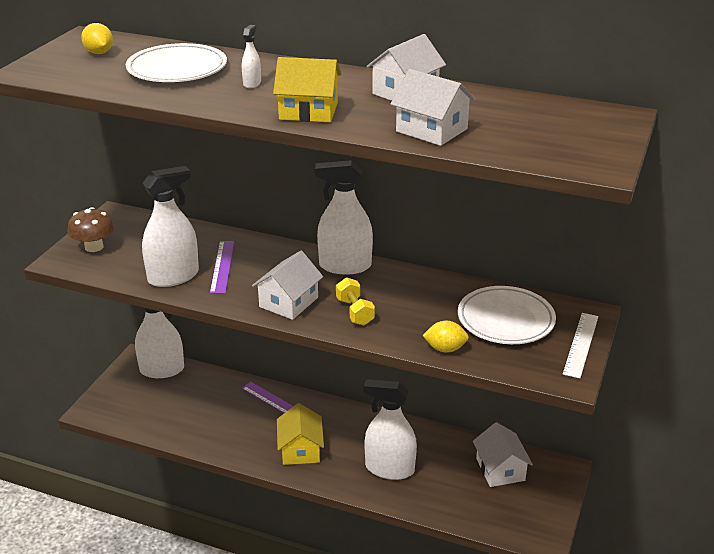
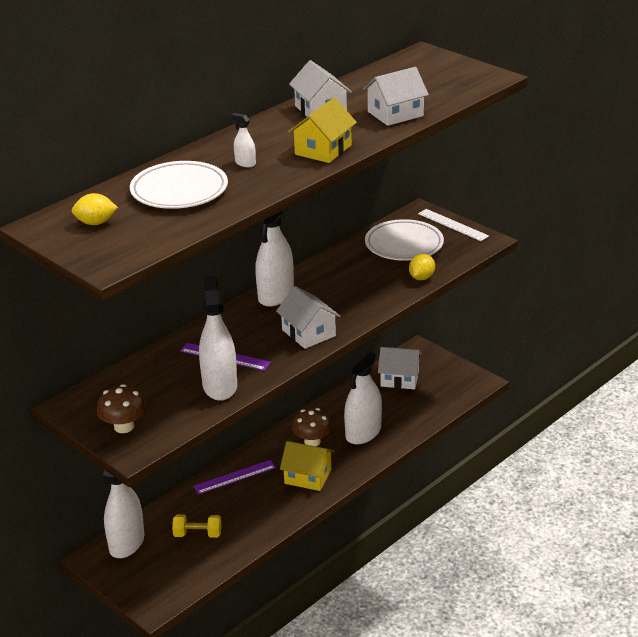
camera: 65 degrees left, 0 degrees up
(355, 312) = (346, 305): yellow dumbbell -> yellow dumbbell (197, 534)
(355, 436) = (312, 441): none -> brown mushroom

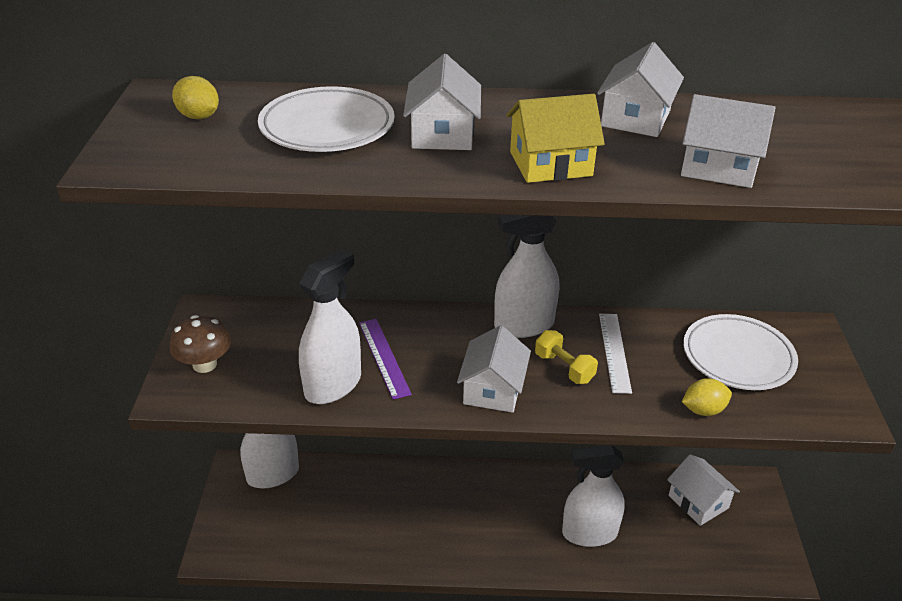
camera: 45 degrees right, 5 degrees up
(197, 534) = (328, 514): yellow dumbbell -> yellow dumbbell (564, 368)
(234, 477) = (425, 483): purple ruler -> none
(245, 163) = (443, 134): white spray bottle -> white house
(308, 476) = (483, 536): yellow house -> none
(312, 441) = (532, 503): brown mushroom -> none
(453, 225) = (831, 370): white ruler -> white ruler (614, 352)

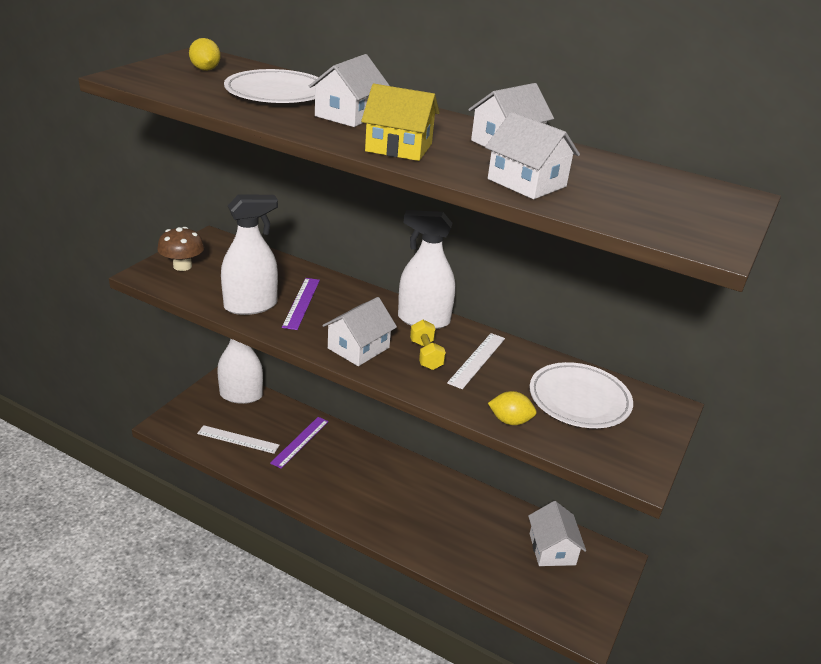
camera: 25 degrees right, 5 degrees down
(311, 530) = (238, 439): none -> white ruler
(380, 501) = (300, 442): none -> purple ruler
(589, 533) = (440, 530): white spray bottle -> none

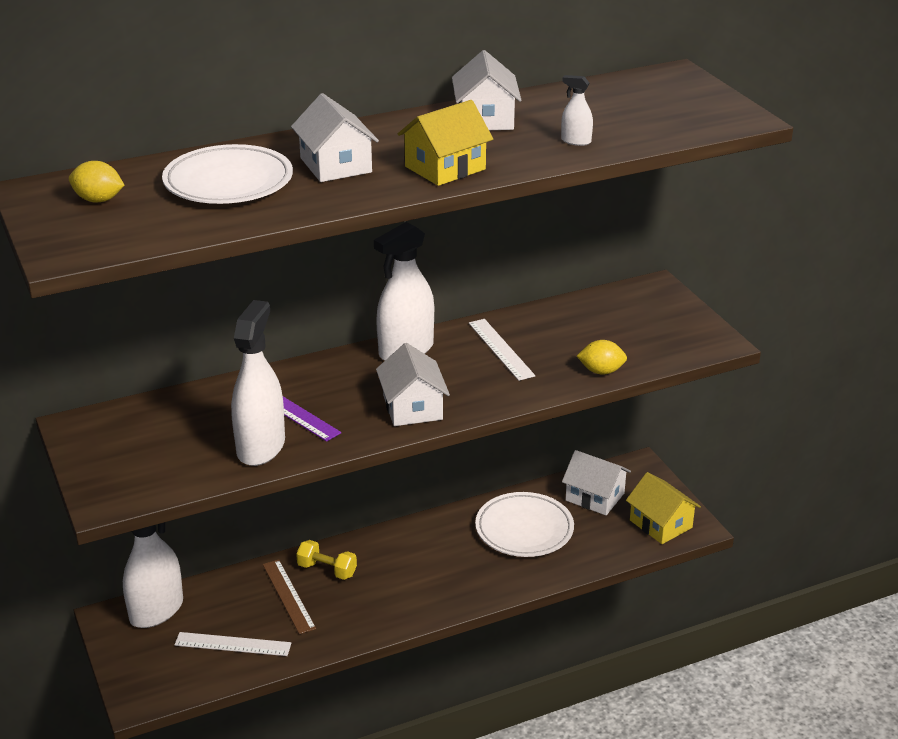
camera: 50 degrees left, 0 degrees up
(182, 266) = (117, 467): brown mushroom -> none
(238, 439) = (233, 644): white ruler -> white ruler turned 45 degrees clockwise
(300, 442) = (288, 596): purple ruler -> brown ruler
(426, 355) = (465, 373): yellow dumbbell -> yellow dumbbell (327, 570)
(510, 421) = (601, 371): yellow lemon -> yellow lemon turned 45 degrees clockwise
(527, 183) = (576, 141): white house -> white spray bottle
(565, 606) = (660, 524): none -> yellow house
(579, 400) = (607, 324): white plate -> white plate (524, 529)

